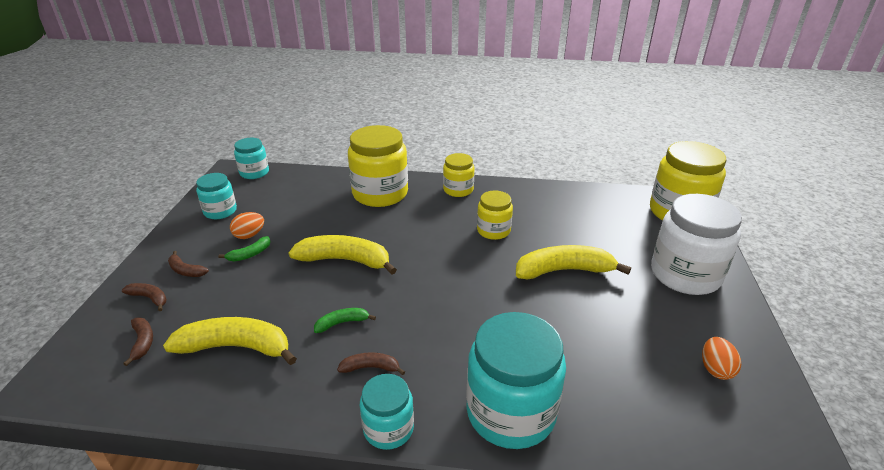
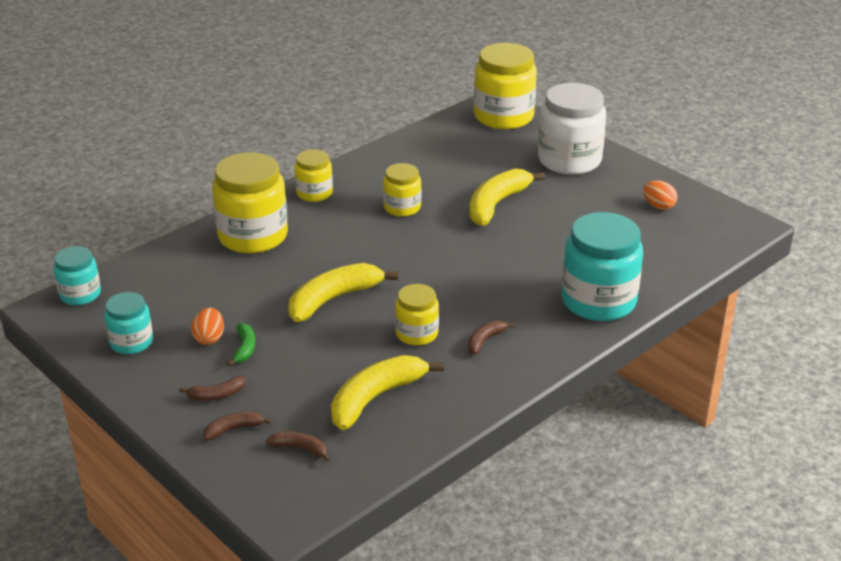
camera: 50 degrees left, 0 degrees up
(342, 323) = (417, 333): green banana -> yellow jar
(388, 429) = (552, 357): turquoise jar -> none

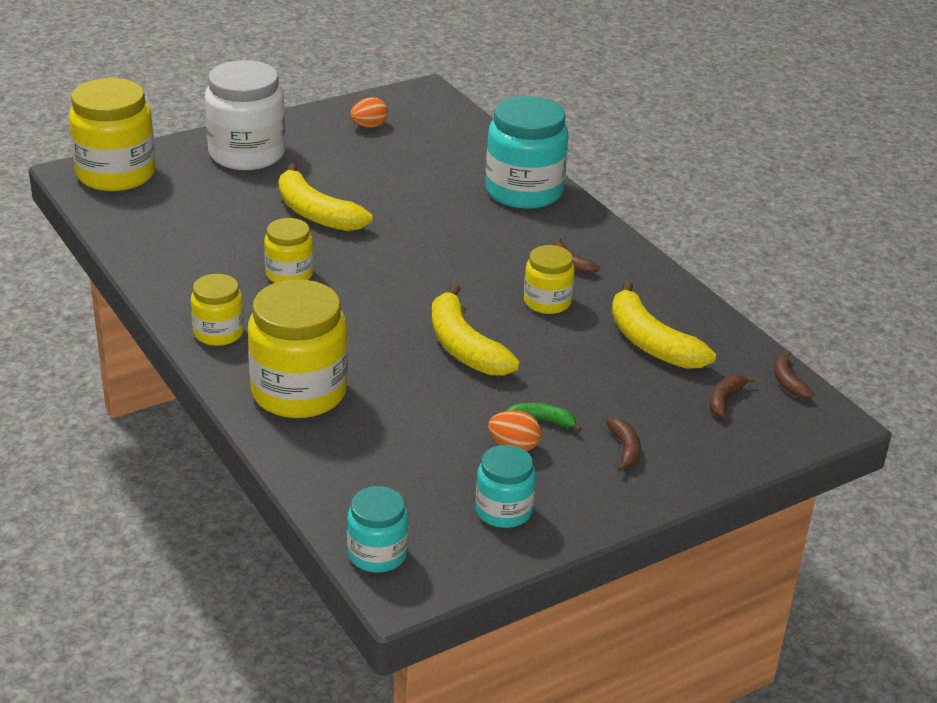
camera: 80 degrees left, 0 degrees up
(234, 429) = (686, 441): brown banana -> brown banana (788, 382)

